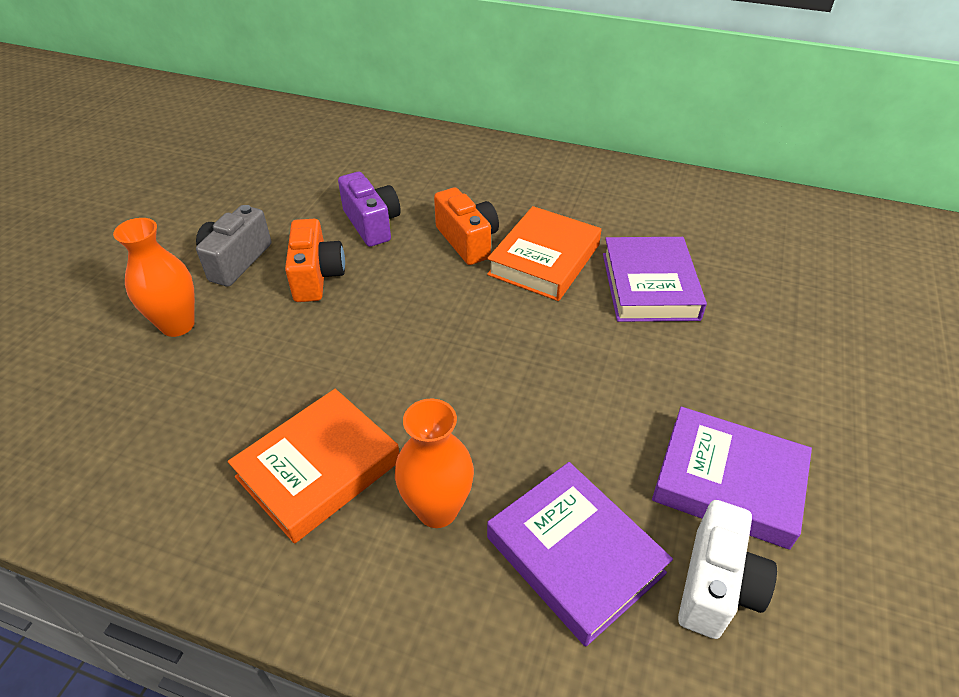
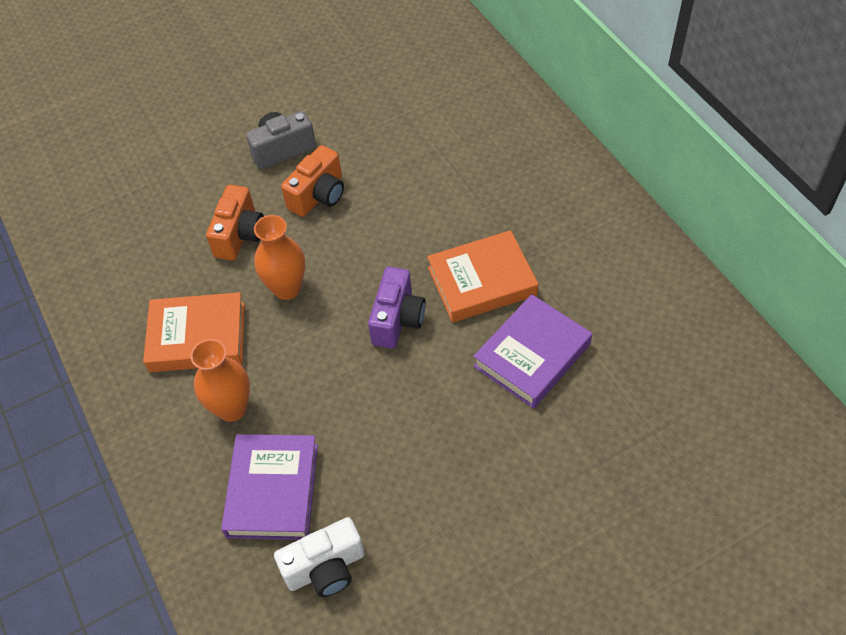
camera: 45 degrees right, 10 degrees up
(177, 325) = (209, 181): orange vase -> orange vase (287, 288)
(372, 224) = (396, 171): purple camera -> purple camera (397, 319)
(467, 241) = (446, 229): orange camera -> orange camera (240, 235)
(728, 482) = (406, 523): purple book -> none

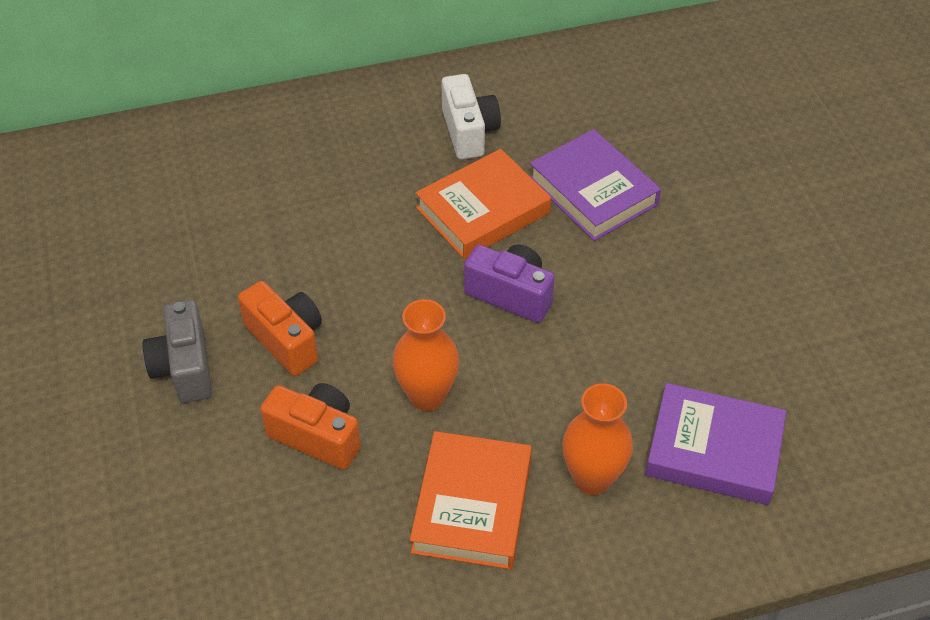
camera: 80 degrees left, 5 degrees down
(325, 568) = (816, 413): white camera -> white camera (469, 132)
(482, 281) = (483, 211): orange book -> orange book turned 60 degrees clockwise

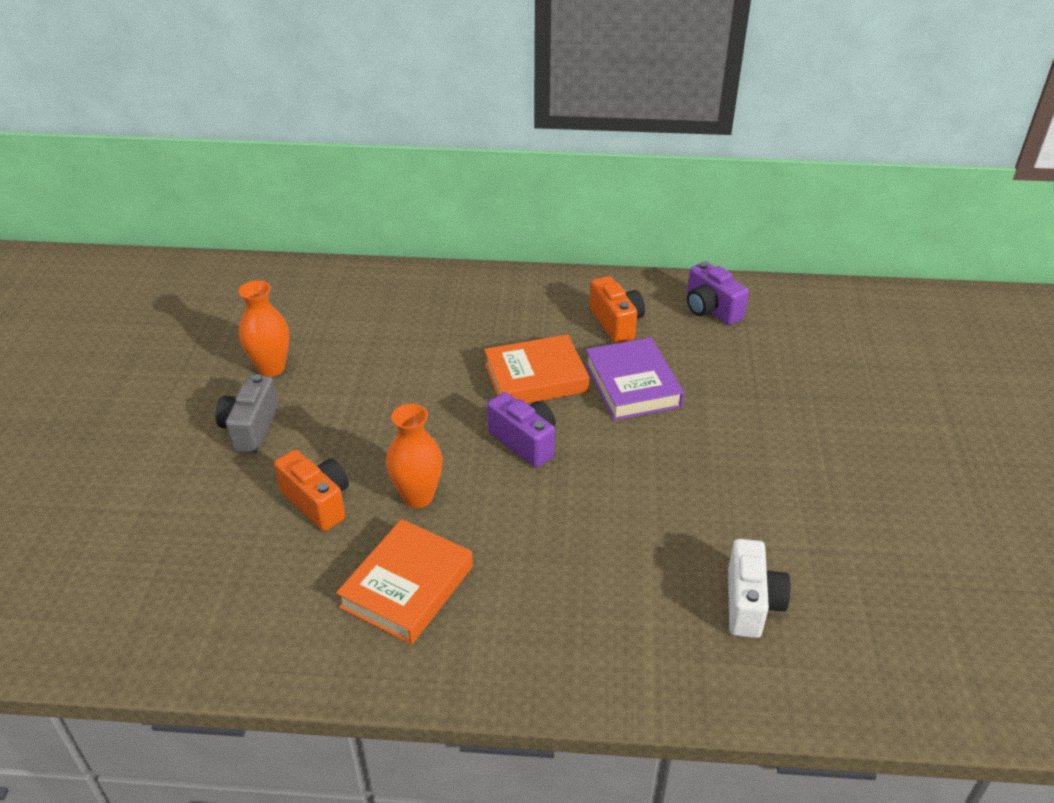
camera: 20 degrees right, 10 degrees down
(286, 340) = (335, 429): orange camera -> orange camera (616, 323)
(469, 132) = (555, 321): white camera -> white camera (750, 603)
(592, 478) = (516, 595): orange vase -> orange vase (271, 368)
(633, 73) = (711, 309): none -> purple camera
(714, 450) = (632, 604): purple book -> none

